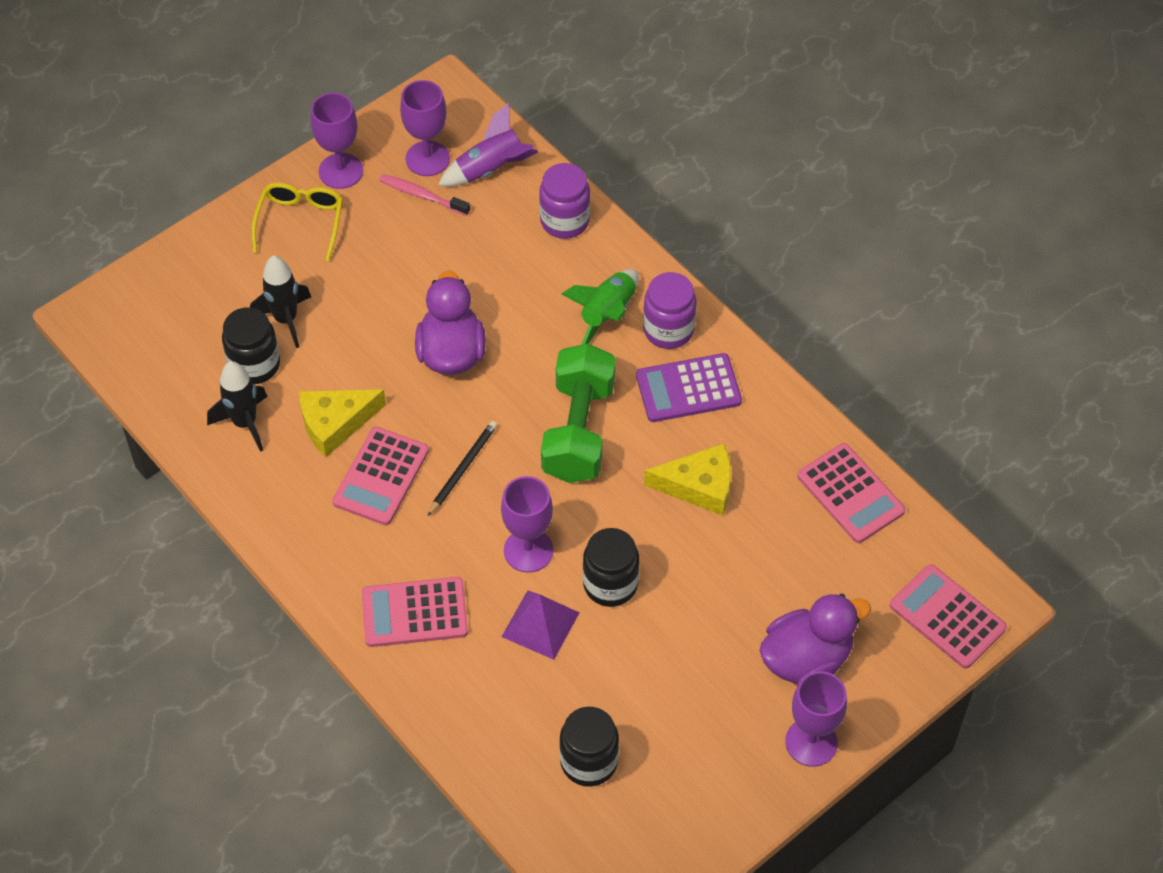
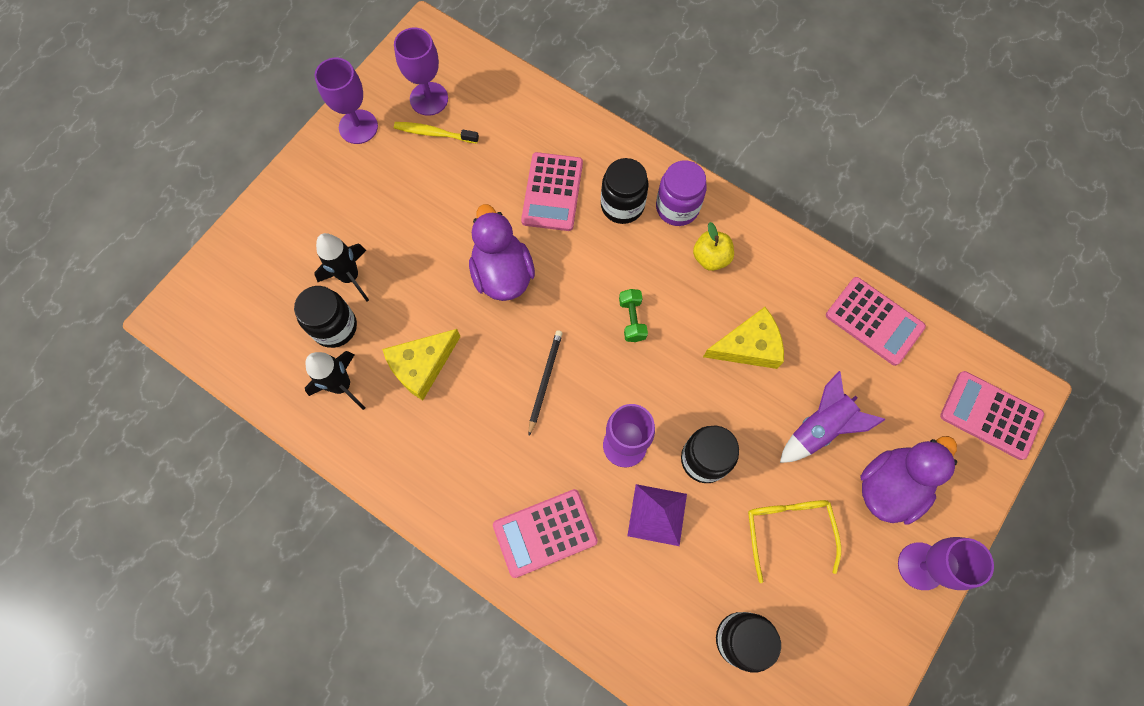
camera: 15 degrees left, 15 degrees up
(300, 222) = (337, 182): yellow glasses -> yellow glasses (788, 530)
(381, 476) = (476, 407): pink calculator -> pink calculator (552, 192)
(422, 195) = (434, 133): pink toothbrush -> yellow toothbrush
(491, 169) = (485, 96): purple rocket -> purple rocket (819, 428)
(565, 221) = (560, 129): purple jar -> none
(578, 430) = (632, 319): green dumbbell -> green dumbbell, size x0.43
(607, 314) = (622, 205): green rocket -> black jar
(688, 389) = (710, 257): purple calculator -> yellow apple

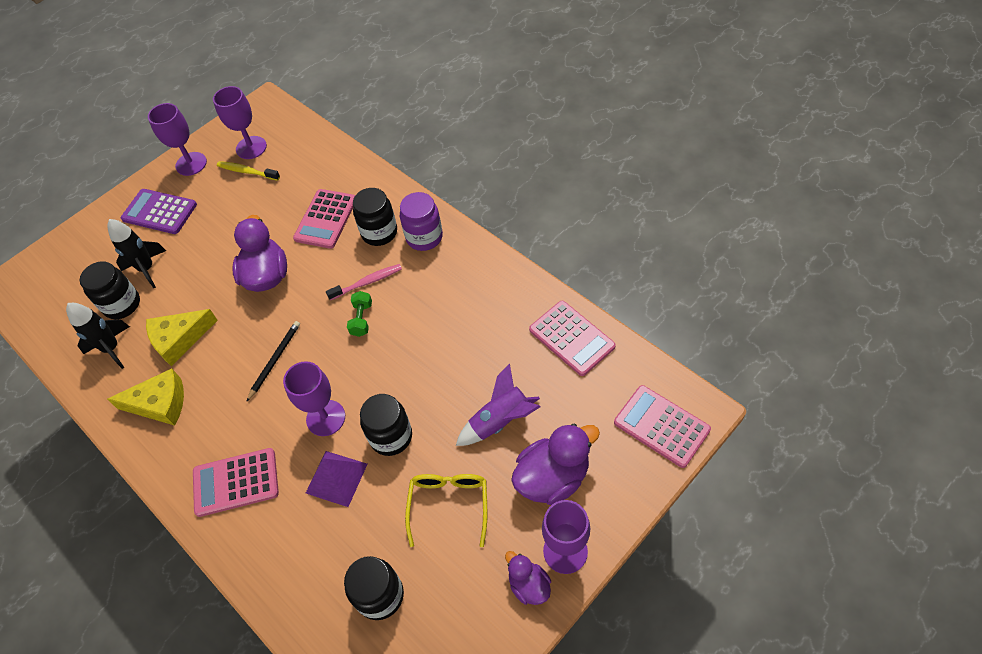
camera: 15 degrees right, 15 degrees down
(339, 197) = (159, 212): none -> purple calculator
(625, 272) = (367, 282): none -> pink toothbrush
(710, 257) = (442, 277): yellow apple -> none
(748, 346) = (455, 348): yellow cheese -> yellow cheese (160, 404)
(892, 607) = (529, 585): none -> purple duck

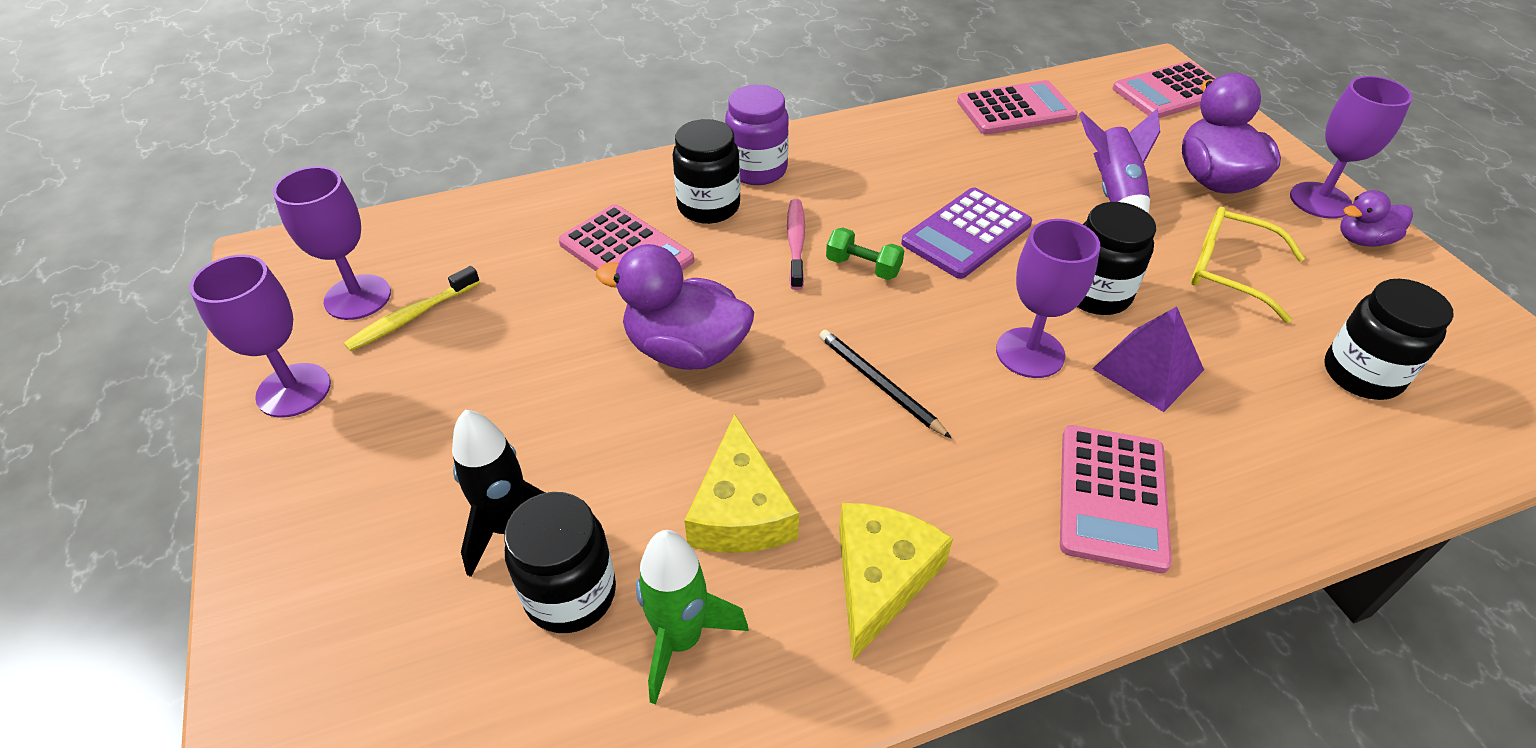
camera: 70 degrees left, 10 degrees down
(112, 349) = (680, 640): black rocket -> green rocket
(159, 212) = (370, 470): purple calculator -> purple calculator (966, 234)

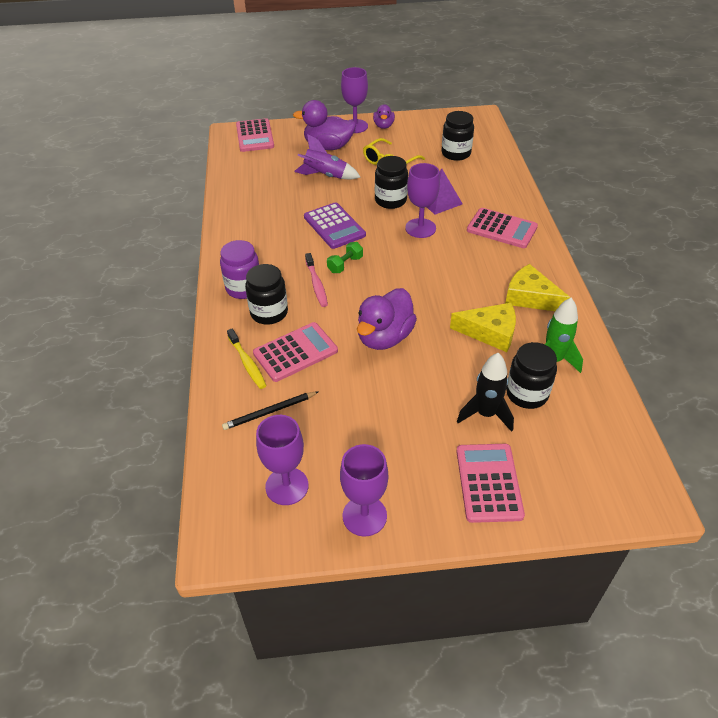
camera: 75 degrees left, 0 degrees up
(411, 317) = (316, 456): yellow toothbrush -> yellow toothbrush (247, 363)
(796, 243) = (316, 284): pink toothbrush -> pink toothbrush turned 120 degrees counterclockwise
(880, 385) = (427, 276): black pencil -> black pencil (270, 412)
(1016, 109) = (241, 185): pink calculator -> pink calculator (488, 482)

